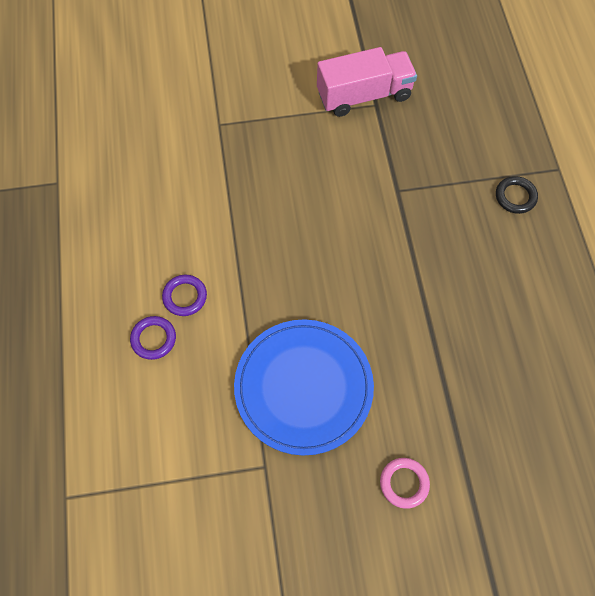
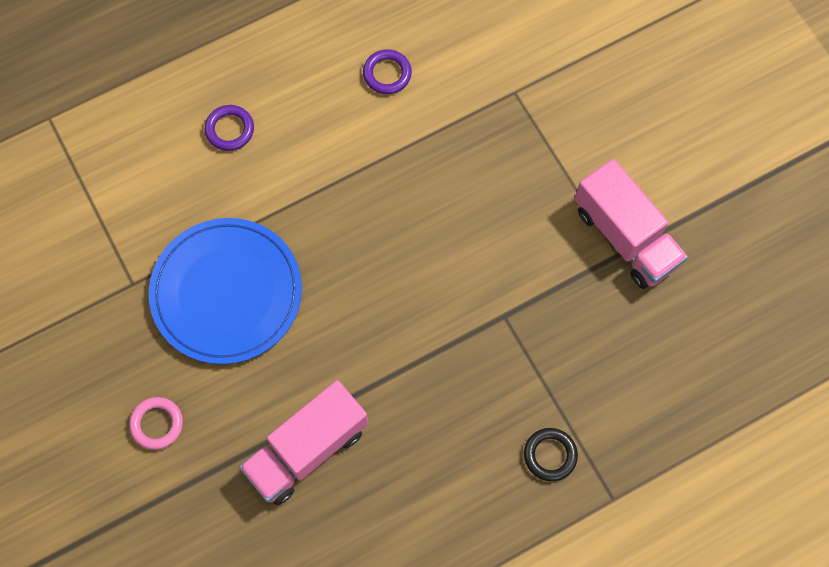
camera: 70 degrees right, 5 degrees up
(185, 297) = (286, 140): purple ring -> purple ring (387, 74)
(463, 365) = (307, 450): none -> pink truck

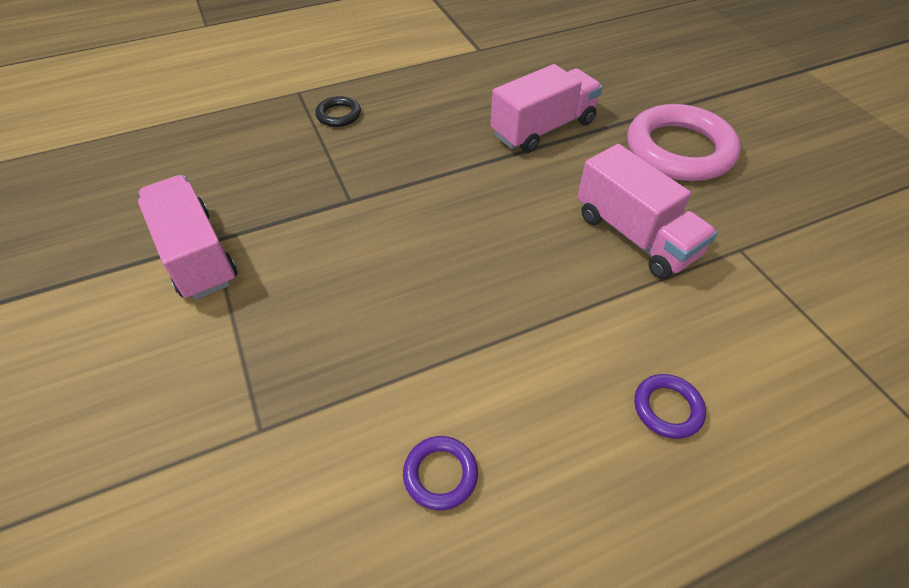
camera: 175 degrees left, 20 degrees down
(157, 424) = (679, 150): pink ring -> pink ring, size x2.25
(226, 292) = (635, 235): blue plate -> pink truck

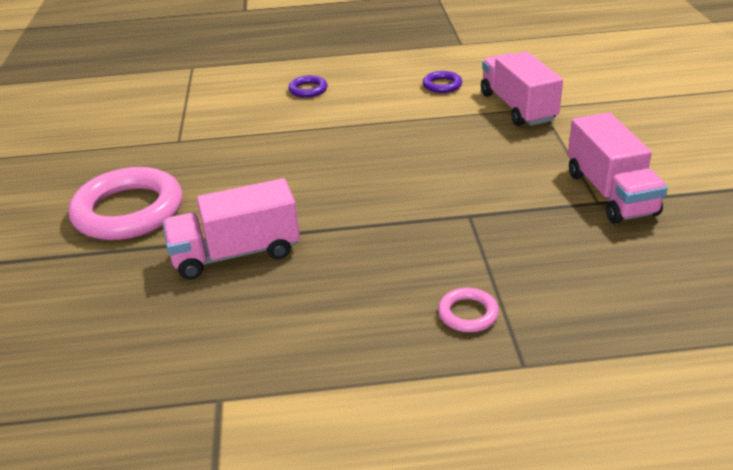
camera: 160 degrees left, 15 degrees down
(338, 115) = (468, 314): black ring -> pink ring
(635, 235) = (243, 157): pink truck -> pink truck (517, 107)

